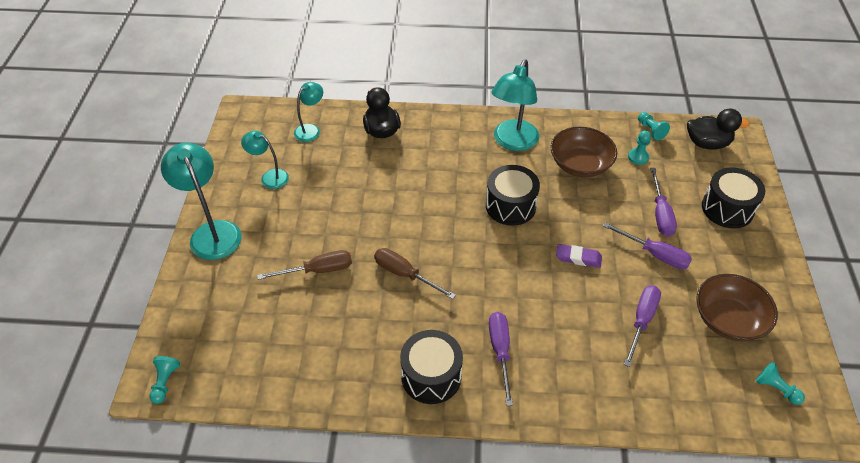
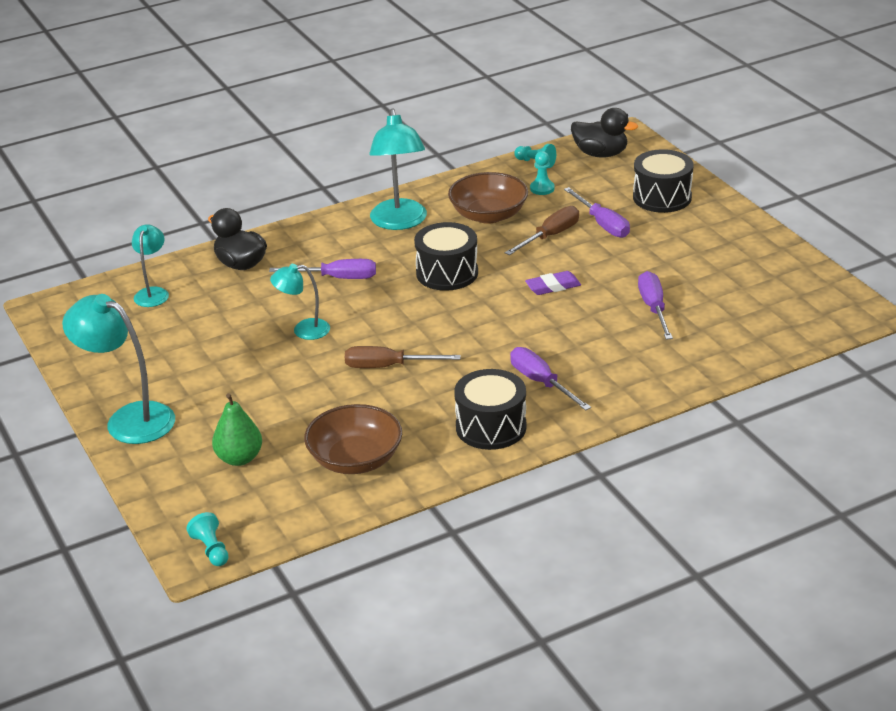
camera: 30 degrees left, 15 degrees down
(247, 307) = (239, 458): none -> green pear
(269, 177) = (147, 349): turquoise lamp -> turquoise lamp (303, 330)
(318, 270) = (289, 400): brown screwdriver -> brown screwdriver (550, 236)
(655, 254) = (623, 256): purple screwdriver -> purple screwdriver (337, 278)
(707, 143) = (600, 154): black duck -> black duck turned 45 degrees clockwise
(728, 319) = (730, 276): brown bowl -> brown bowl (355, 459)
(776, 388) = (808, 306): turquoise pawn -> none

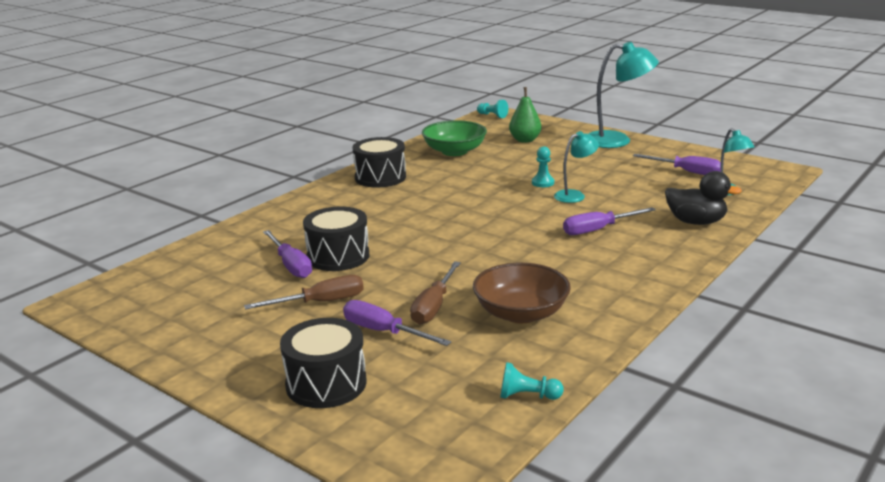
camera: 155 degrees right, 10 degrees down
(355, 459) = (454, 151): brown bowl -> green bowl
(388, 366) = (484, 190): brown screwdriver -> brown screwdriver (320, 302)
(399, 222) = (606, 285): turquoise lamp -> none
(447, 273) = (506, 253): black drum -> black drum (338, 256)
(541, 382) = (361, 203): purple screwdriver -> purple screwdriver (687, 172)
(542, 188) = (487, 359): turquoise pawn -> turquoise pawn (543, 183)
(553, 286) = (397, 262): purple eraser -> none
(600, 154) = (447, 435): black duck -> none

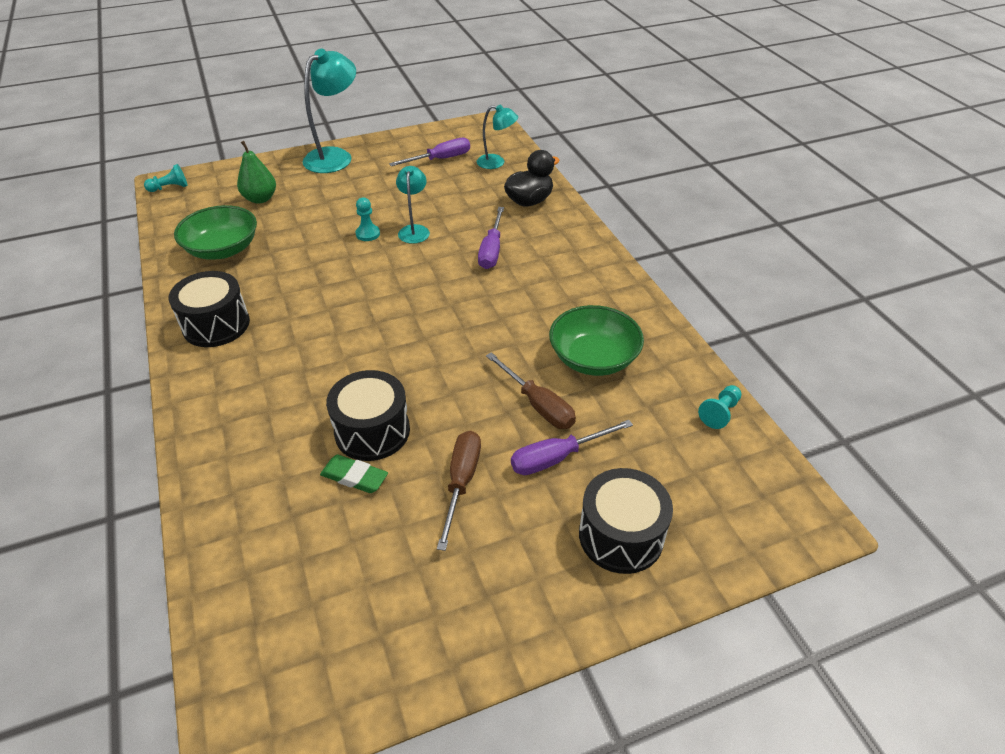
camera: 60 degrees left, 20 degrees up
(291, 265) = (354, 477): purple screwdriver -> green eraser
(521, 313) = (593, 358): brown bowl -> green bowl

